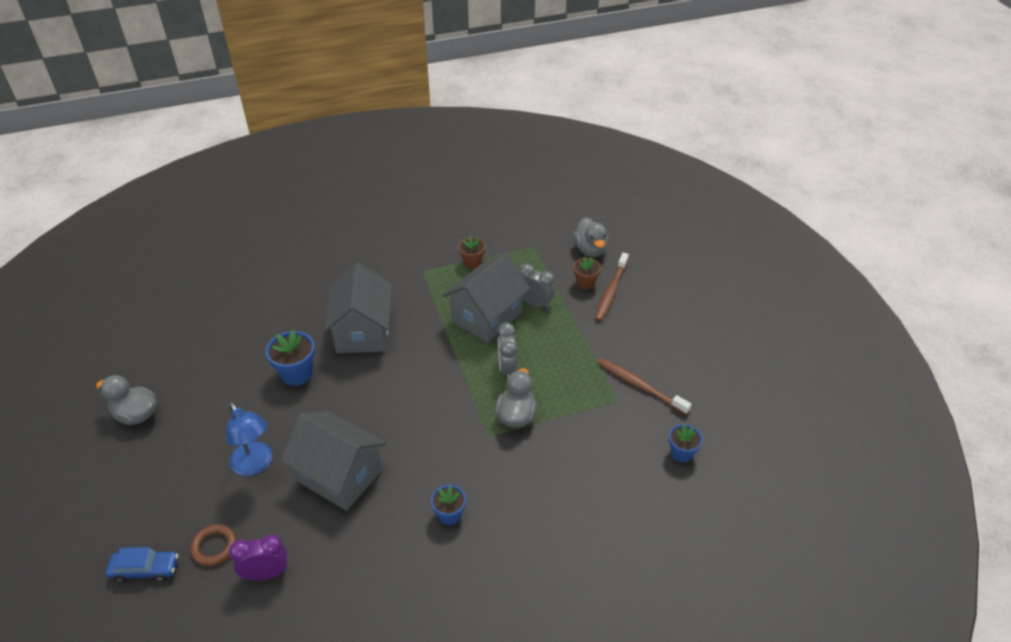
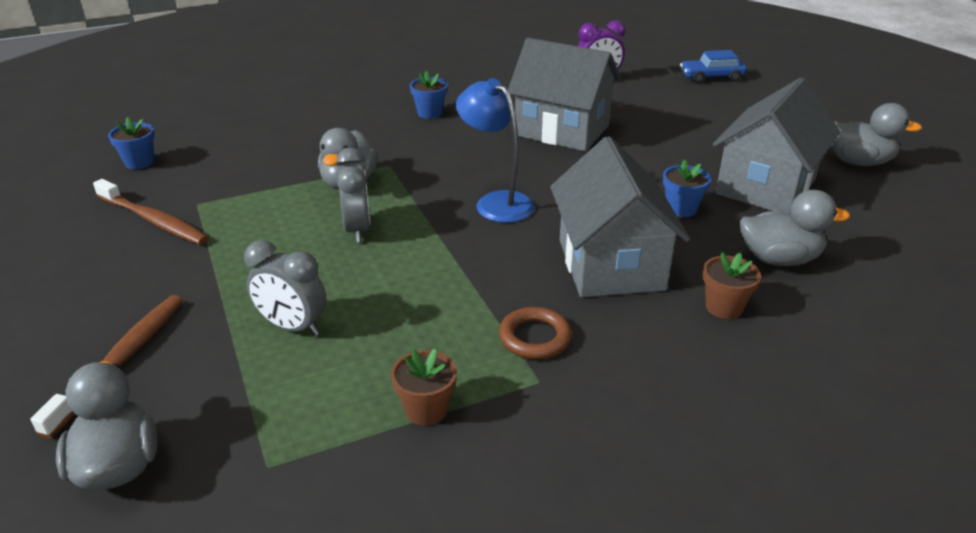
camera: 175 degrees right, 10 degrees down
(214, 547) = (659, 89): brown ring -> brown ring (535, 337)
(255, 465) = (665, 133): blue lamp -> blue lamp (496, 202)
(266, 329) = (779, 259): none -> grey duck
(296, 373) = (681, 209): blue flower pot -> blue flower pot, size x0.64
(487, 316) = (390, 299): grey house -> grey house (766, 187)
(585, 283) = (170, 376): brown flower pot -> brown flower pot (724, 307)

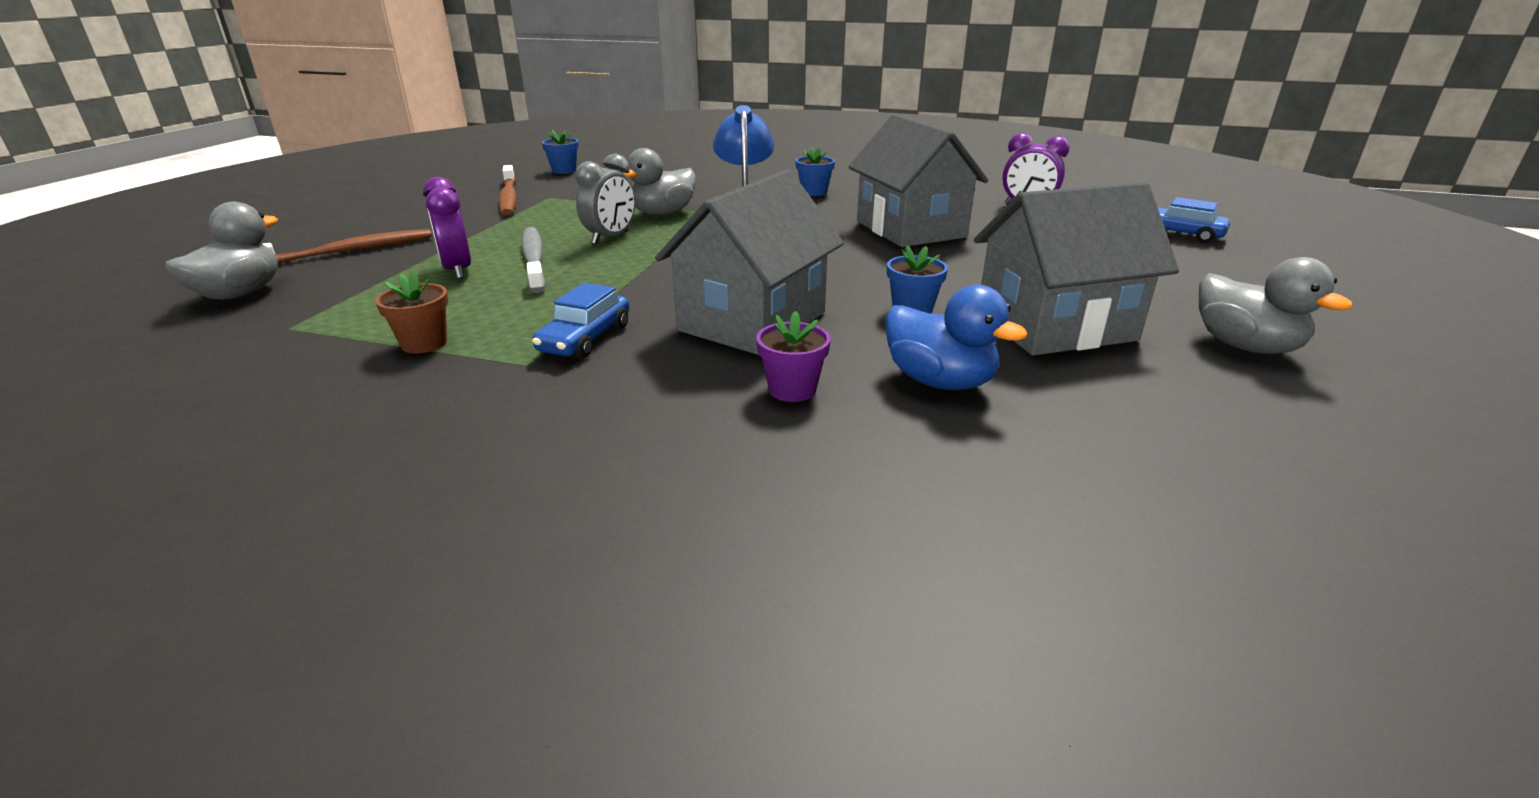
camera: 40 degrees right, 5 degrees down
(292, 327) = (457, 270): grey clock -> purple clock
(338, 283) = (534, 259): none -> grey toothbrush
(535, 337) = (585, 339): brown ring -> blue car
(724, 307) = (792, 389): brown flower pot -> purple flower pot
(779, 259) = (939, 381): grey duck -> blue duck

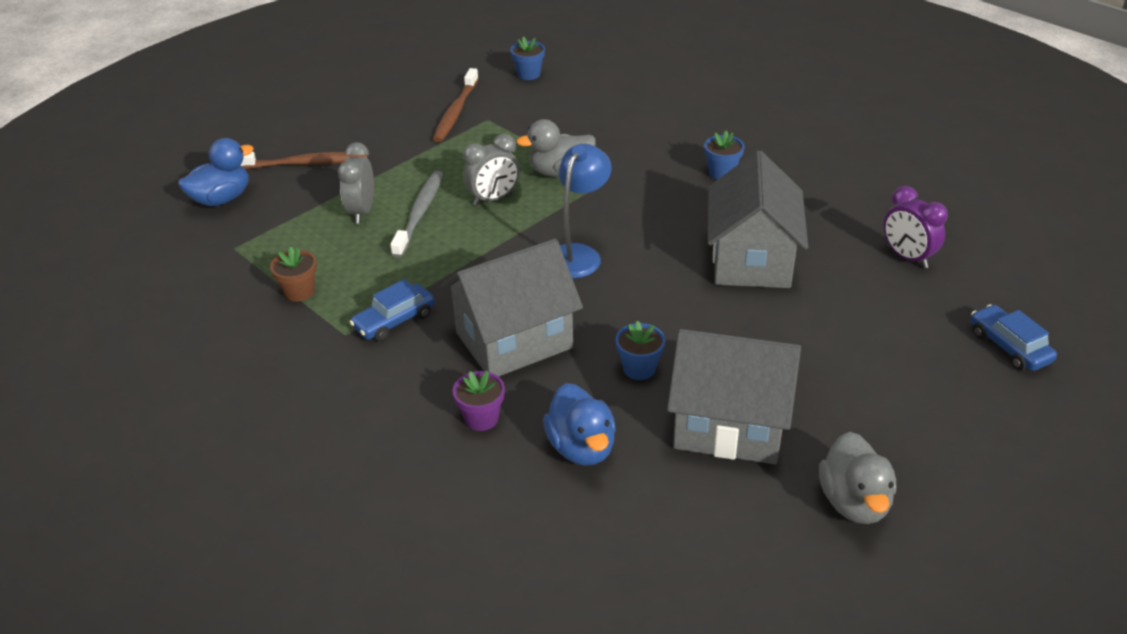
camera: 30 degrees right, 10 degrees up
(240, 294) = (221, 199): grey duck -> blue duck
(457, 270) = (362, 212): purple clock -> grey clock

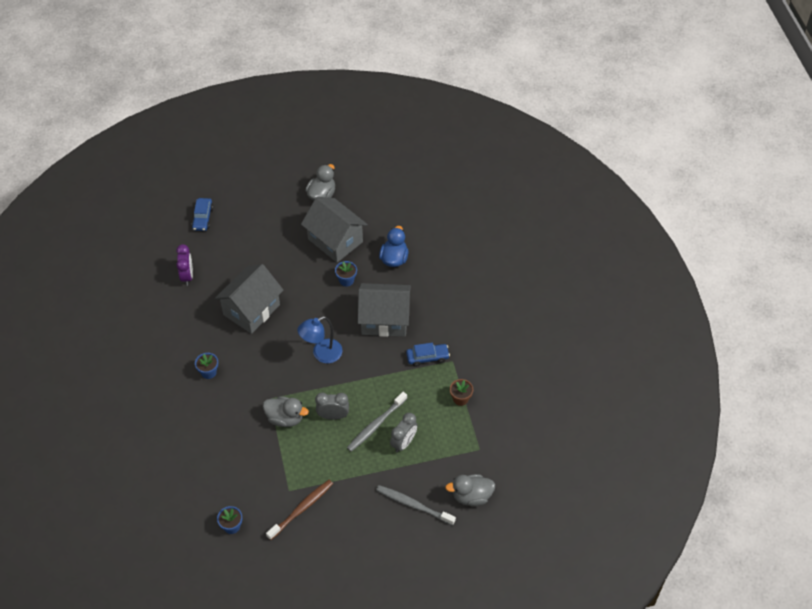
camera: 150 degrees left, 15 degrees up
(221, 199) = (471, 496): blue duck -> grey duck
(305, 164) = (413, 505): brown toothbrush -> grey toothbrush
(481, 418) = (421, 289): purple flower pot -> none

